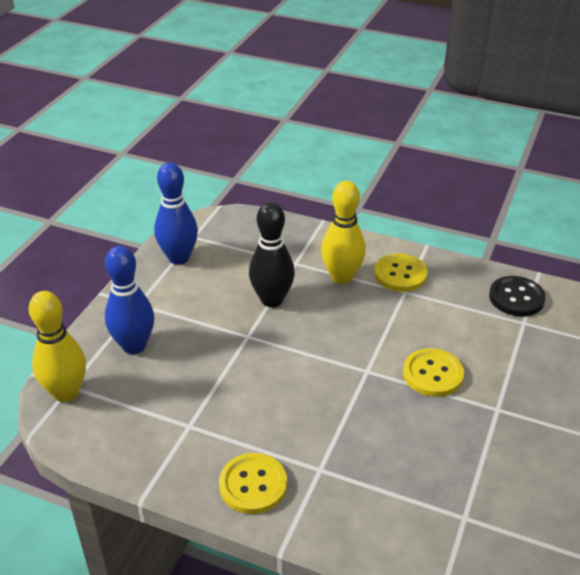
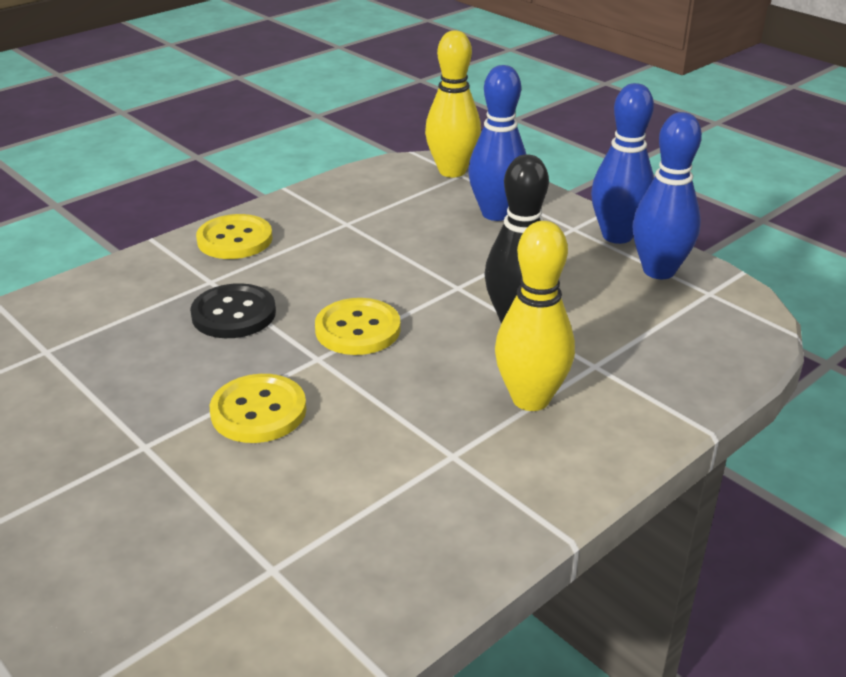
camera: 115 degrees right, 5 degrees down
(141, 282) = (617, 236): none -> blue bowling pin
(400, 274) = (499, 466): yellow button -> yellow button (358, 329)
(516, 298) = (337, 592): black button -> black button (234, 314)

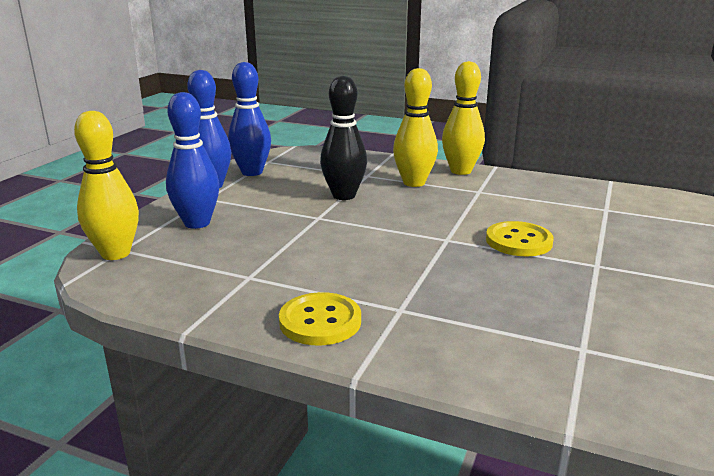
camera: 115 degrees left, 10 degrees down
(234, 314) = (434, 282): black button -> none
(358, 329) = (402, 234): yellow button -> none
(560, 474) = (460, 171): none -> yellow bowling pin

